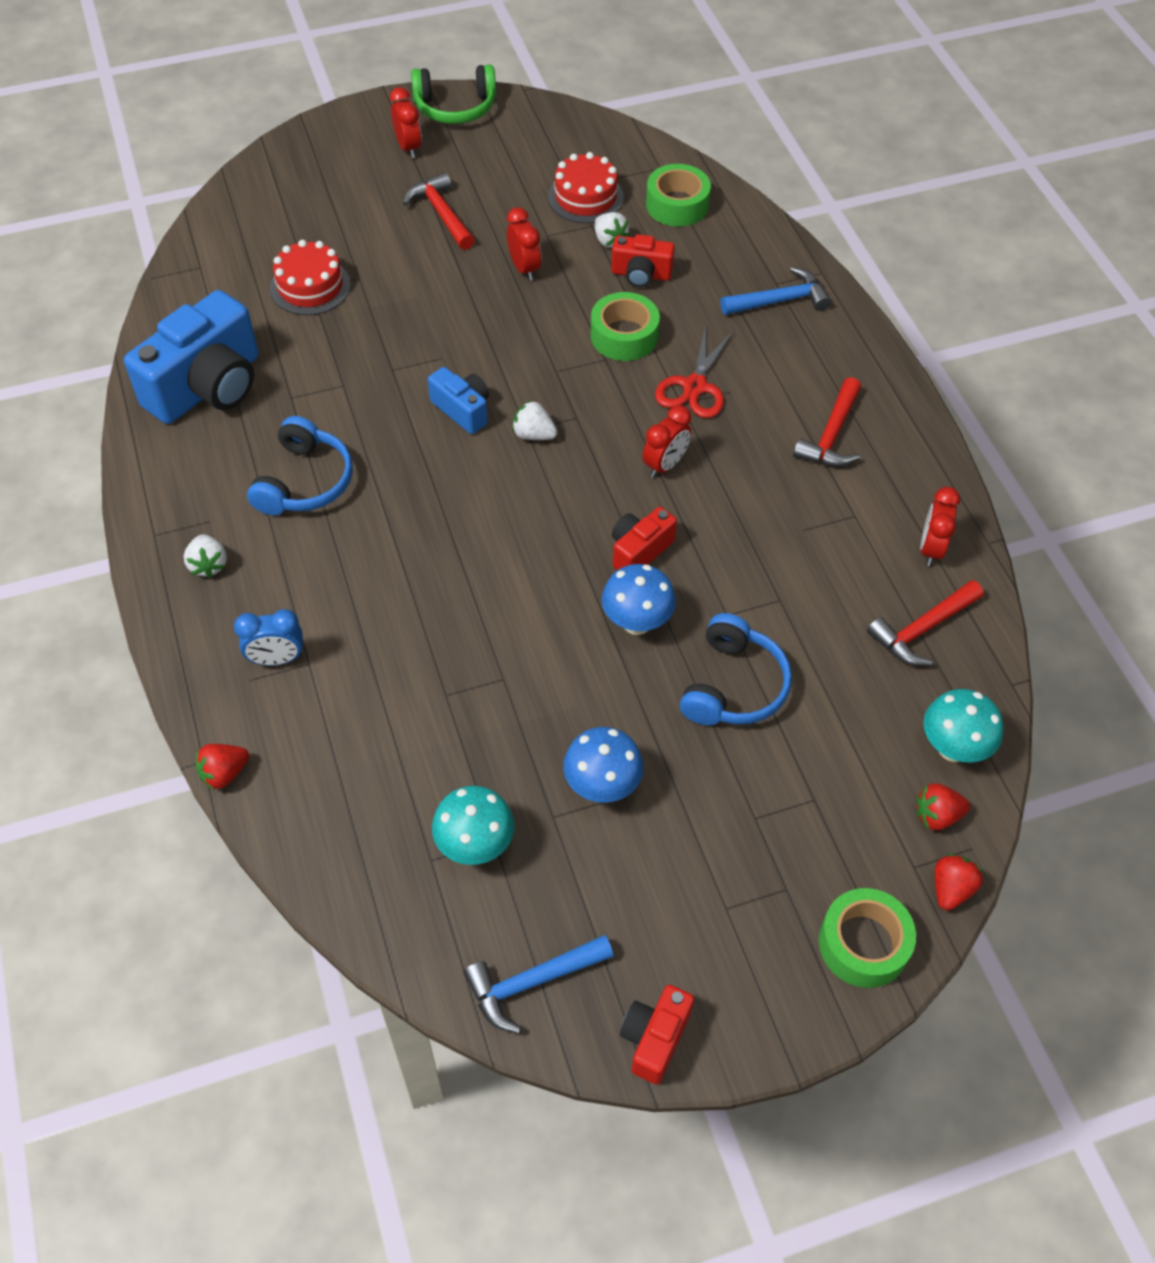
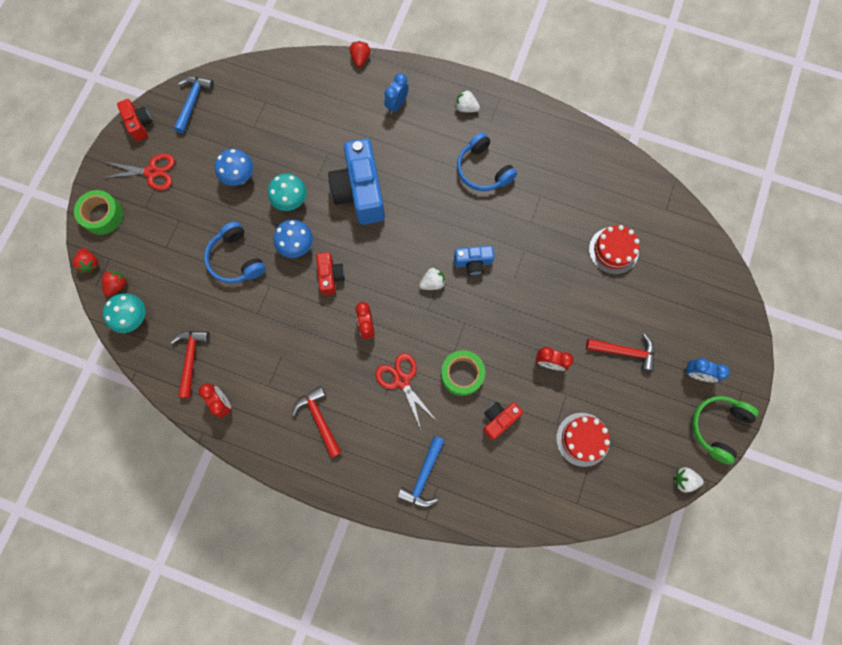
camera: 130 degrees right, 20 degrees up
(208, 387) = (575, 165): blue camera -> blue camera (360, 192)
(408, 147) = (696, 373): red clock -> blue clock
(475, 845) = (257, 119): turquoise mushroom -> turquoise mushroom (291, 201)
(609, 240) = (537, 424): white strawberry -> white strawberry (684, 480)
(677, 205) = (538, 485): green tape -> none
(719, 932) = (152, 172): none -> red scissors

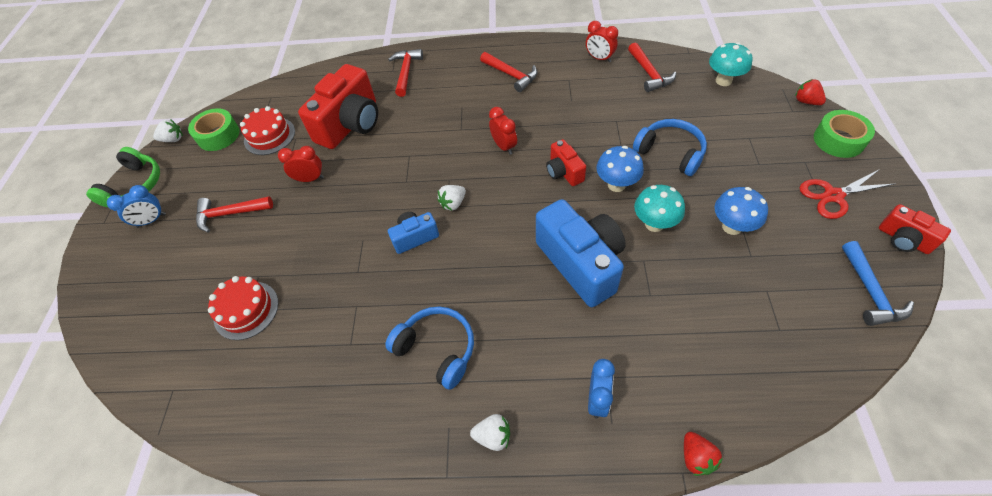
camera: 165 degrees right, 20 degrees down
(117, 285) = (763, 96): red strawberry -> none
(401, 380) = (451, 121): red scissors -> none
(423, 476) = (406, 72): blue hammer -> red hammer
(462, 374) = (395, 143): green tape -> green tape (218, 135)
(499, 419) = (351, 124): red camera -> red camera, size x1.97
(696, 373) = (152, 220): blue clock -> blue clock turned 150 degrees clockwise

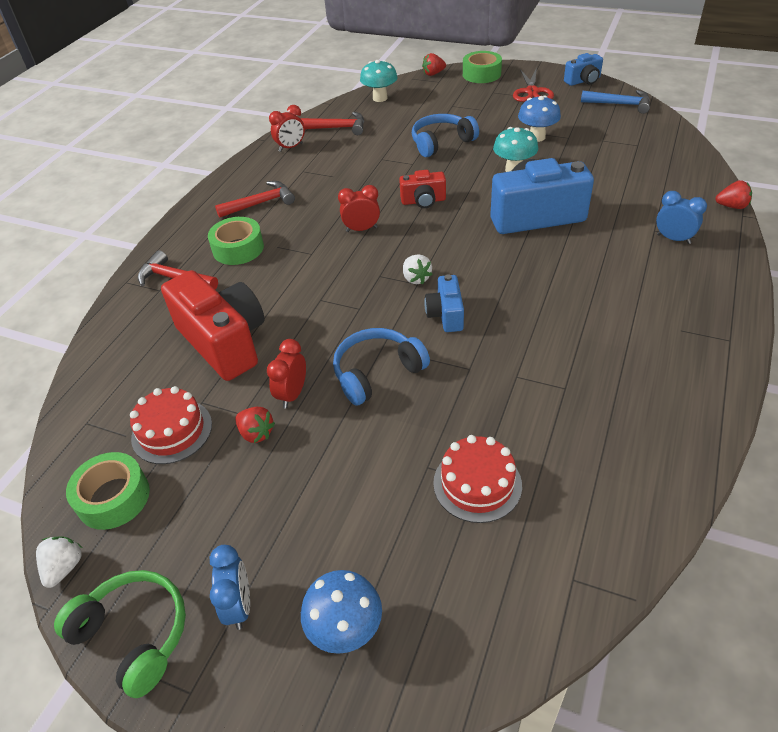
camera: 70 degrees left, 10 degrees down
(230, 214) = (296, 492): red hammer -> none
(273, 175) = (256, 433): none -> red strawberry
(437, 349) = (594, 322): blue headphones -> blue headphones (377, 372)
(450, 88) = (238, 248): none -> green tape
(493, 436) = (695, 303): white strawberry -> none
(616, 185) = (459, 177): blue mushroom -> blue mushroom (346, 630)
(903, 239) = (583, 81): red camera -> blue camera

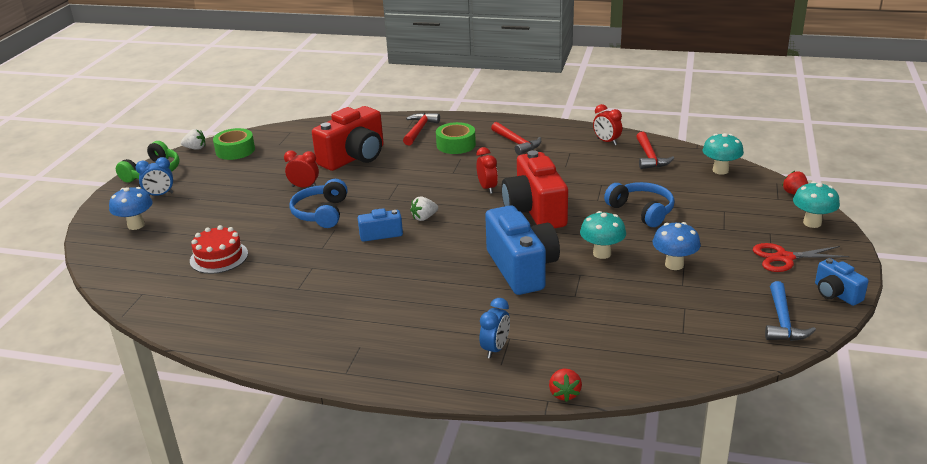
camera: 80 degrees right, 15 degrees down
(172, 431) = (279, 156): red cake -> none
(256, 433) = (273, 181): red strawberry -> none
(377, 372) = (321, 213): blue headphones -> blue headphones turned 135 degrees counterclockwise
(423, 201) = (535, 211): red camera -> red camera, size x1.97
(481, 74) = (812, 223): green tape -> turquoise mushroom

